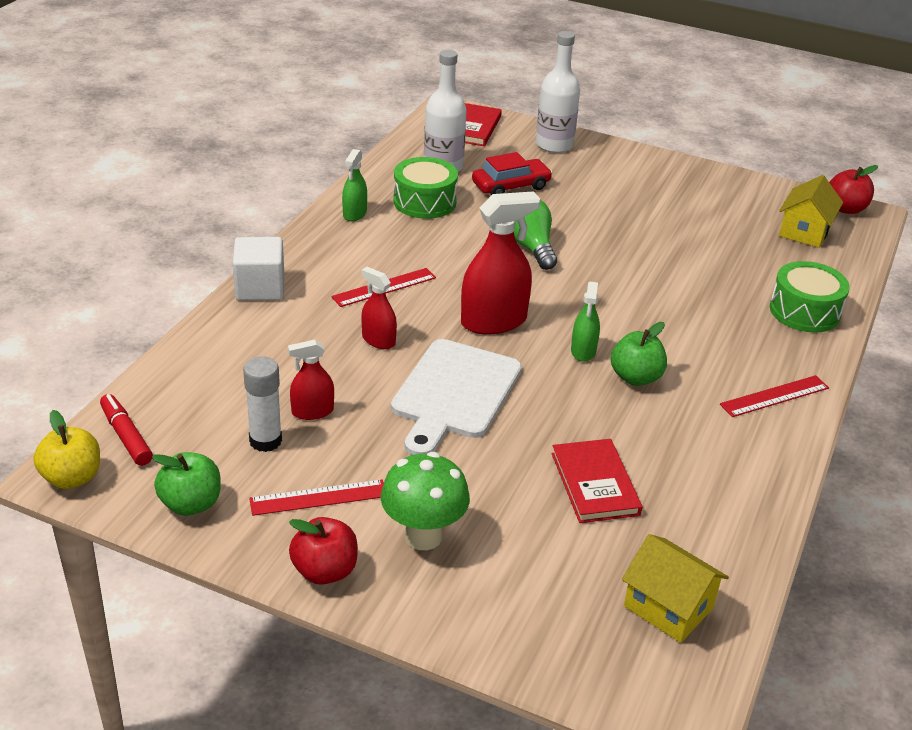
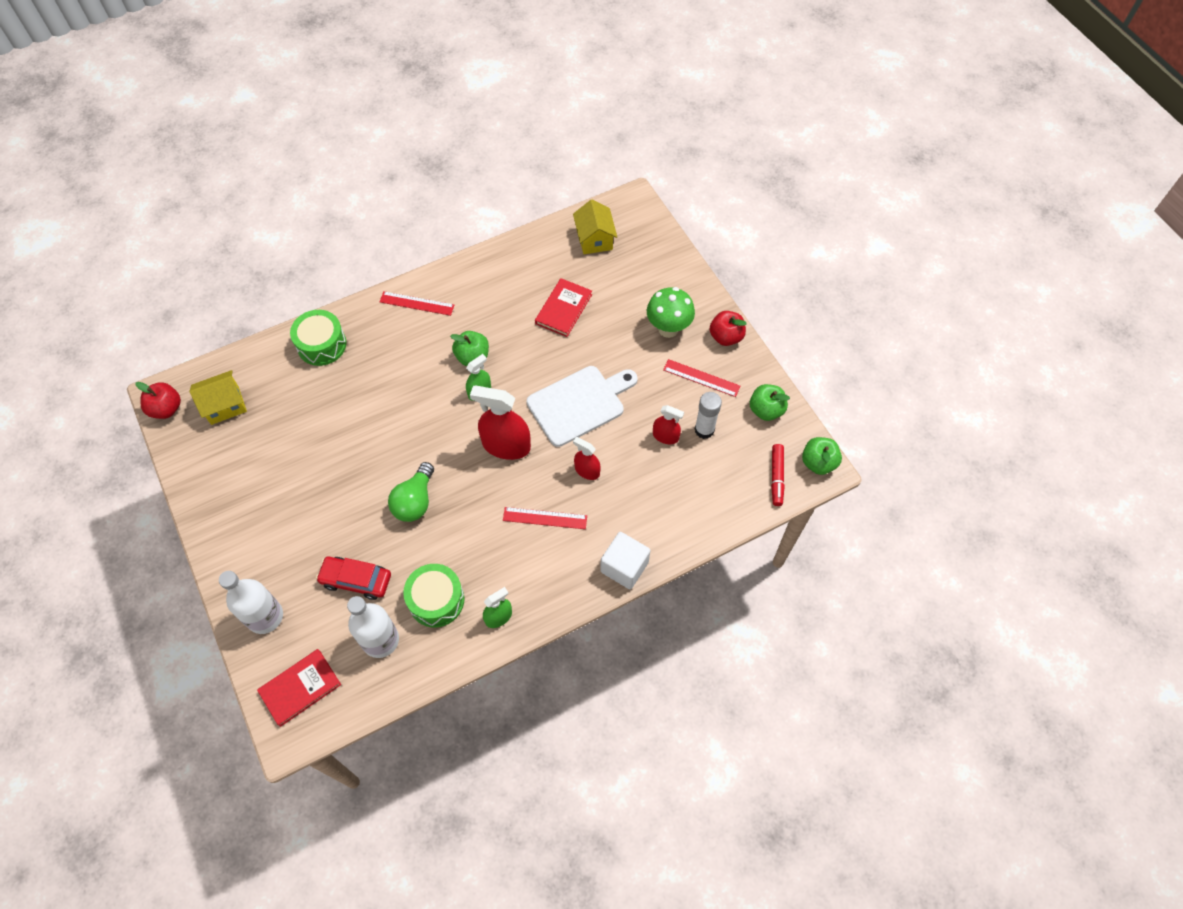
camera: 140 degrees left, 25 degrees up
(72, 478) = (818, 463): yellow apple -> green apple
(378, 340) = (587, 471): red spray bottle -> red spray bottle turned 135 degrees clockwise

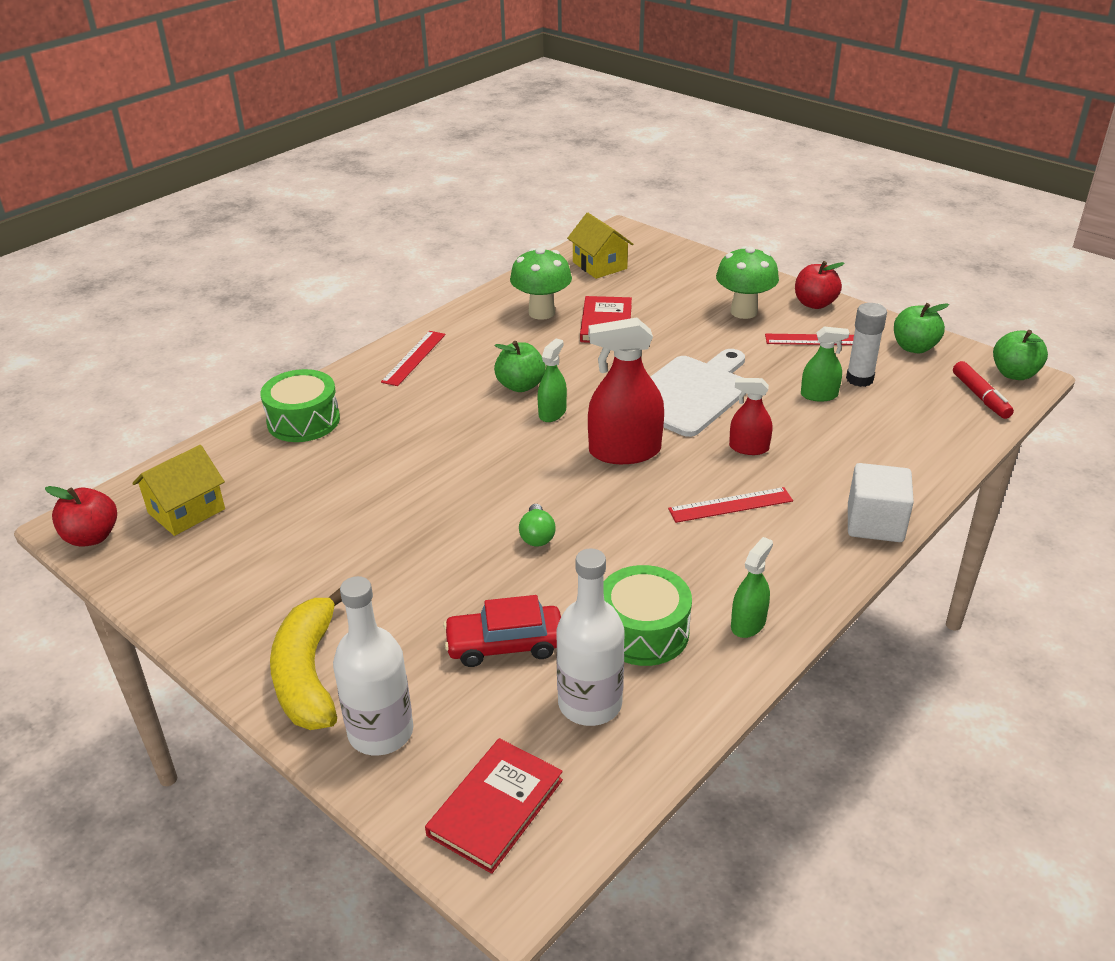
camera: 20 degrees left, 25 degrees down
(244, 561) = (308, 674): none -> yellow banana
(415, 501) = (537, 536): green light bulb -> green light bulb, size x0.60
(417, 303) = (414, 358): red ruler -> red ruler turned 60 degrees counterclockwise
(525, 282) = (541, 312): none -> green mushroom
(665, 436) = (819, 395): red spray bottle -> green spray bottle

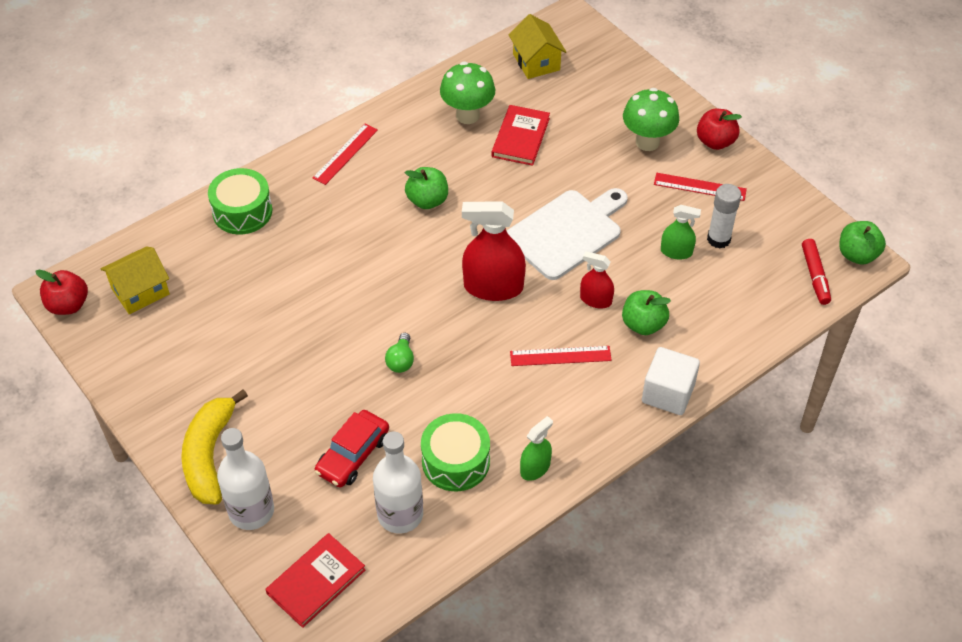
camera: 10 degrees right, 15 degrees up
(505, 644) = (353, 455): red car -> red car turned 60 degrees counterclockwise
(552, 413) = (446, 235): green spray bottle -> none
(914, 347) = (782, 209): green apple -> green apple (643, 324)

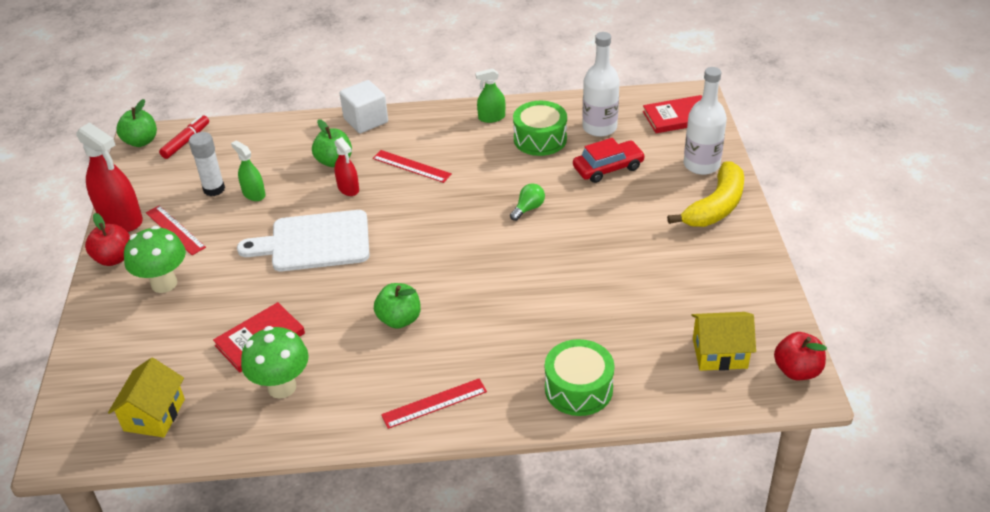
camera: 145 degrees left, 10 degrees down
(493, 287) = (413, 228): red spray bottle -> red spray bottle (121, 219)

